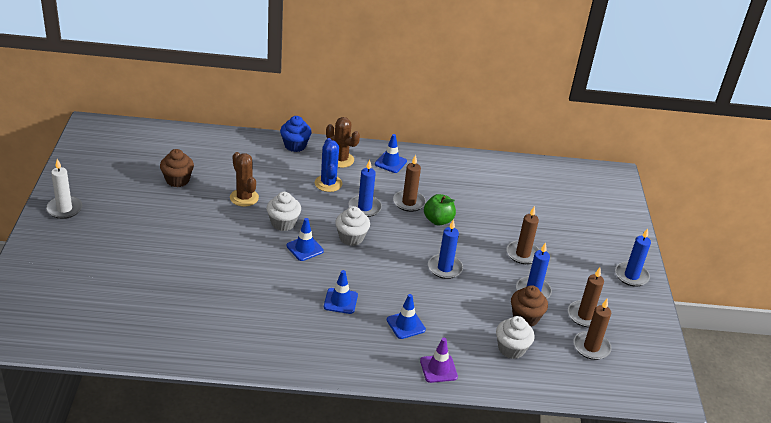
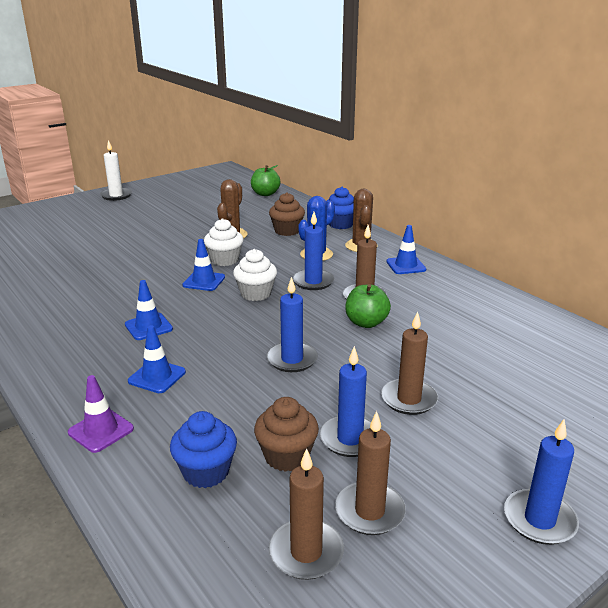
camera: 55 degrees right, 10 degrees down
(177, 180) = (211, 209): brown cupcake -> brown cupcake (287, 231)
(186, 140) = (265, 194): none -> green apple
(511, 349) = (206, 472): white cupcake -> blue cupcake

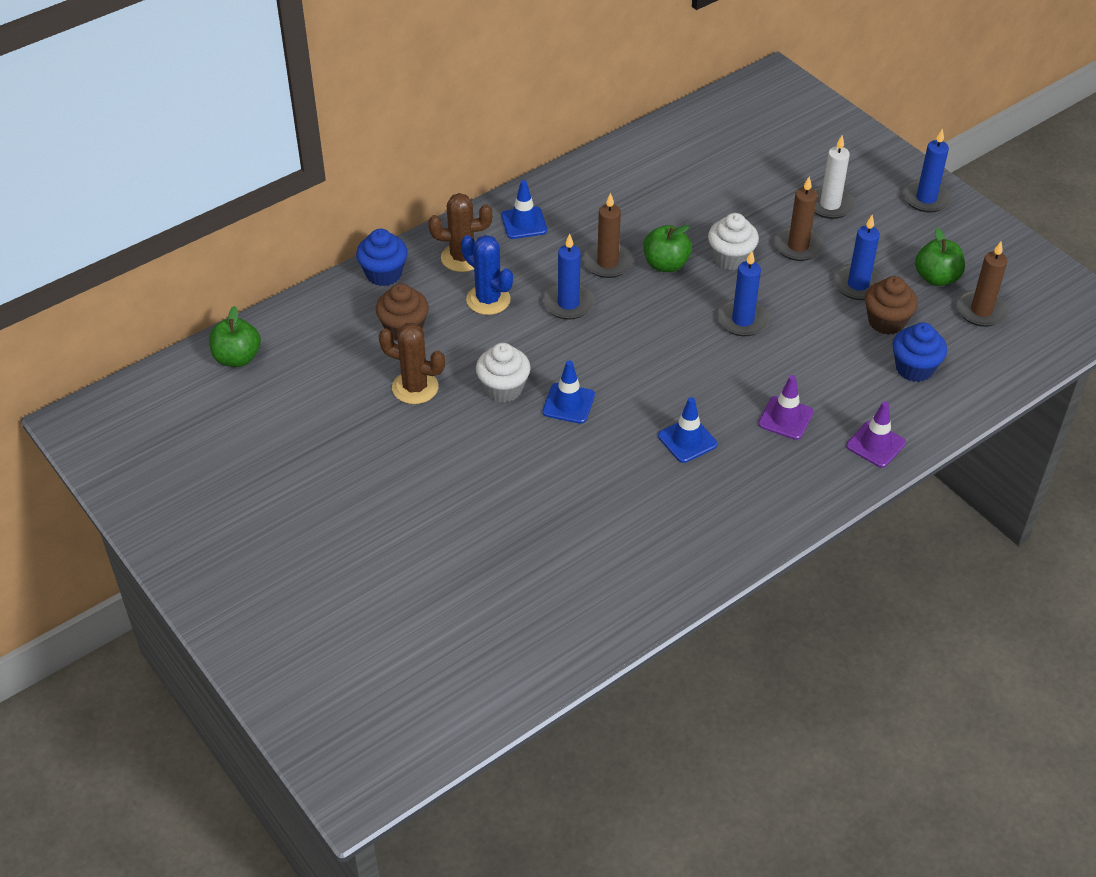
camera: 90 degrees left, 20 degrees up
(116, 195) = (212, 562): white candle -> white candle (830, 204)
(157, 376) = (785, 418): blue traffic cone -> purple traffic cone
(256, 294) = (601, 353): white cupcake -> white cupcake (730, 258)
(369, 511) = (936, 278): brown candle -> green apple

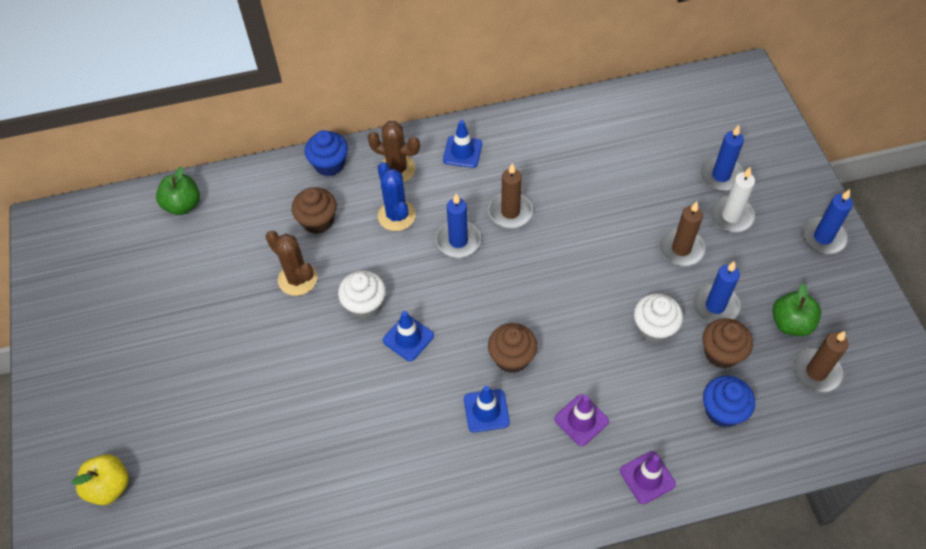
camera: 25 degrees right, 10 degrees up
(324, 636) = (109, 486): none -> yellow apple
(665, 264) = (557, 229): green apple -> none
(685, 388) = (511, 358): none -> brown cupcake
(730, 258) = (616, 241): white cupcake -> white cupcake (654, 328)
(743, 320) = (595, 307): blue candle -> blue candle (721, 175)

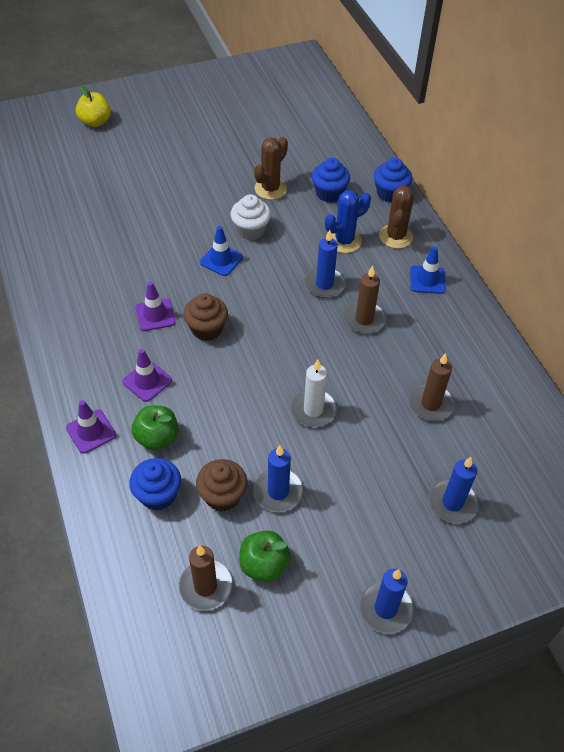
camera: 80 degrees right, 5 degrees down
(183, 205) = (330, 118): green apple -> green apple (157, 438)
(318, 221) = (329, 193): brown cupcake -> blue cupcake
(486, 410) = (155, 315): blue traffic cone -> purple traffic cone
(654, 328) = (246, 437): white cupcake -> none
(681, 249) = (345, 462): brown candle -> brown candle (430, 404)
(731, 216) = (397, 511): white candle -> white candle (313, 410)

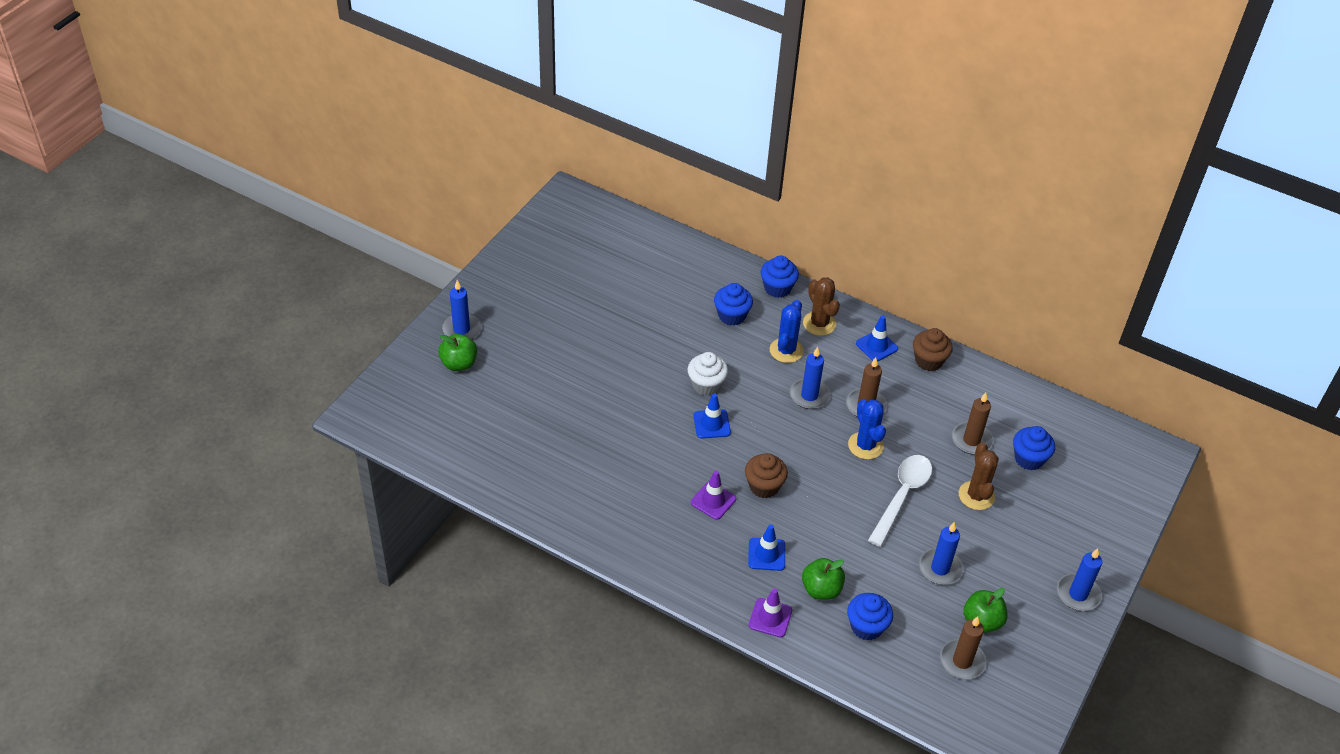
camera: 40 degrees left, 5 degrees down
(95, 122) = (459, 364): yellow apple -> green apple
(147, 381) = (766, 554): purple traffic cone -> blue traffic cone
(222, 496) = (908, 597): brown cupcake -> brown cupcake (928, 361)
(270, 189) = (682, 339): brown cactus -> brown cactus (976, 495)
(313, 410) = (902, 496): white candle -> white spoon
(328, 350) = (865, 445): none -> blue cactus
(452, 502) = (1050, 499): blue candle -> blue candle (461, 329)
(470, 454) = (1029, 459): none -> blue cupcake

